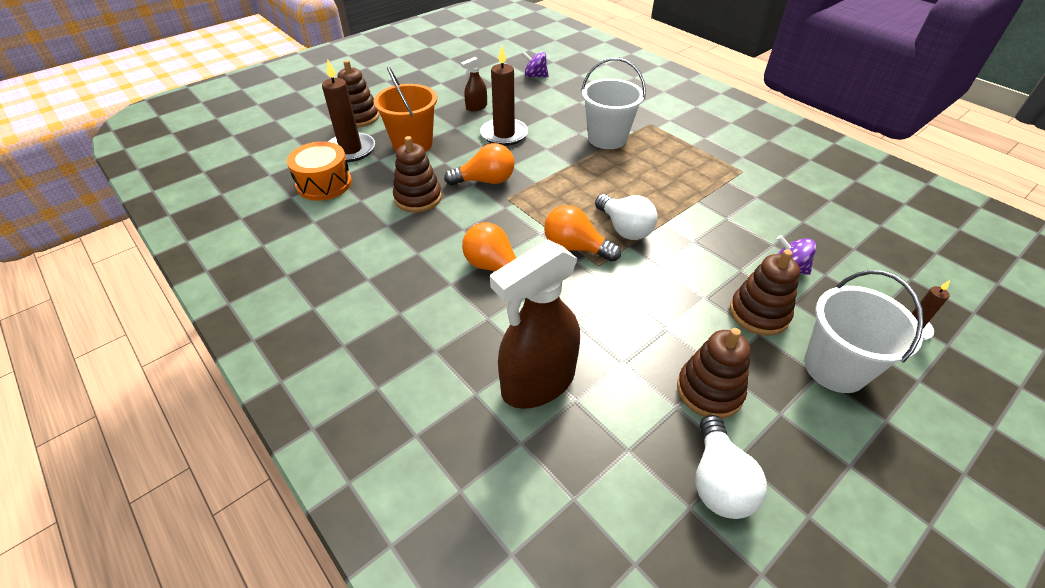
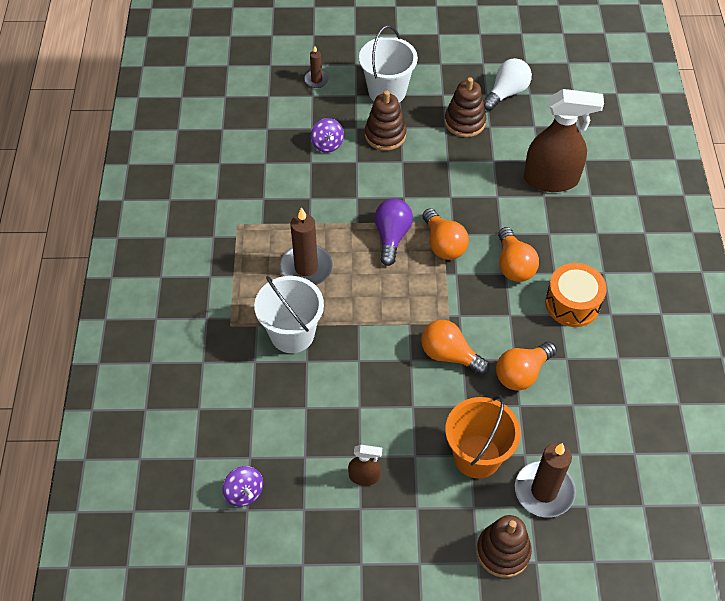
camera: 140 degrees left, 10 degrees up
(324, 184) = (595, 451): orange drum -> orange drum (572, 303)
(418, 198) = (522, 373): brown stacking toy -> orange light bulb
(504, 134) = (377, 408): brown candle -> brown candle (306, 268)
(624, 228) = (392, 236): white light bulb -> purple light bulb

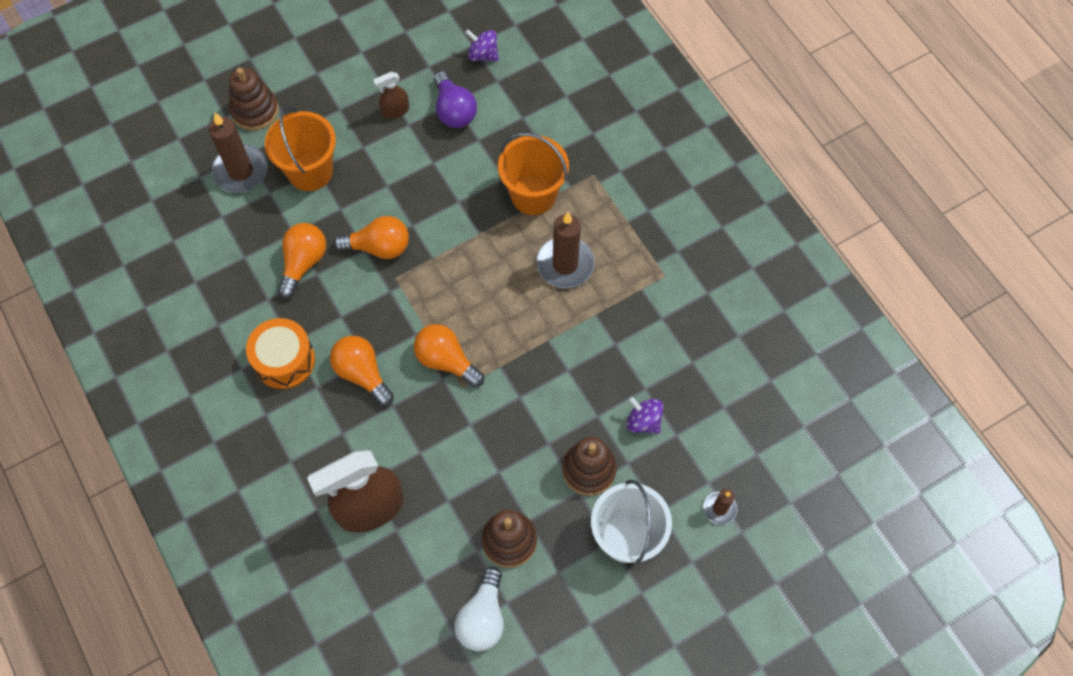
camera: 150 degrees right, 10 degrees up
(292, 334) = (533, 195): white bucket -> orange bucket
(392, 236) = (503, 342): purple light bulb -> purple light bulb (454, 110)

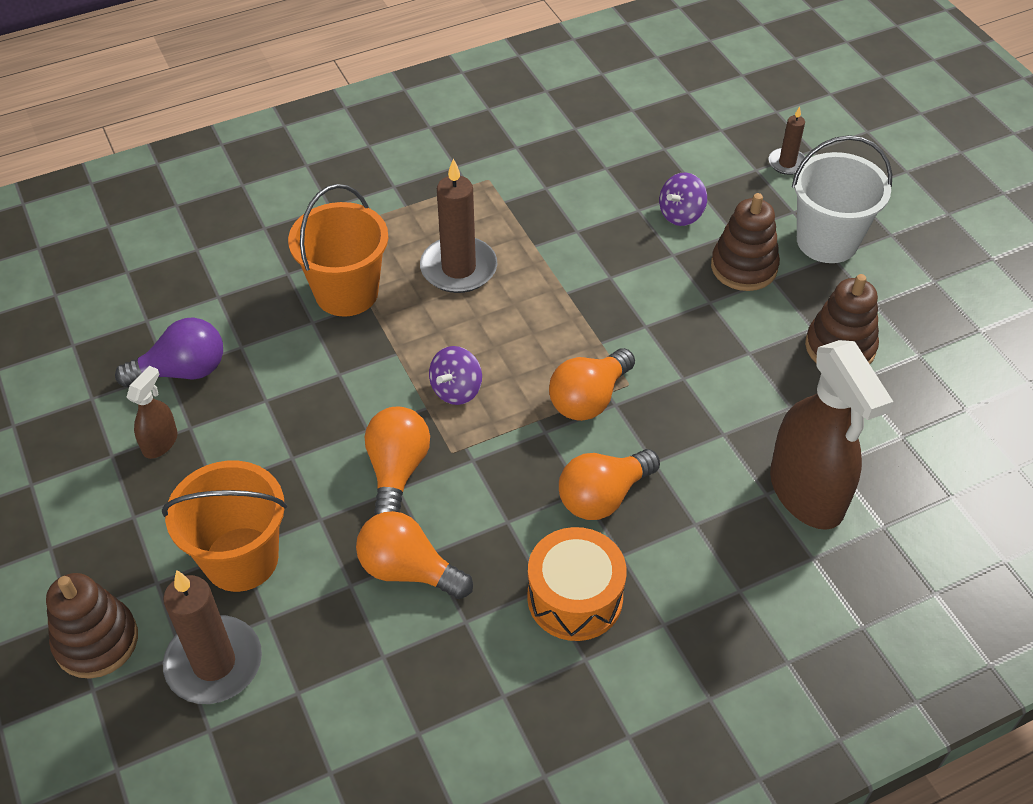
camera: 85 degrees left, 15 degrees down
(395, 111) = (160, 442): brown spray bottle -> brown spray bottle turned 135 degrees counterclockwise
(483, 55) = (95, 333): purple spinning top -> purple spinning top (456, 390)
(483, 618) = (942, 378): white light bulb -> none

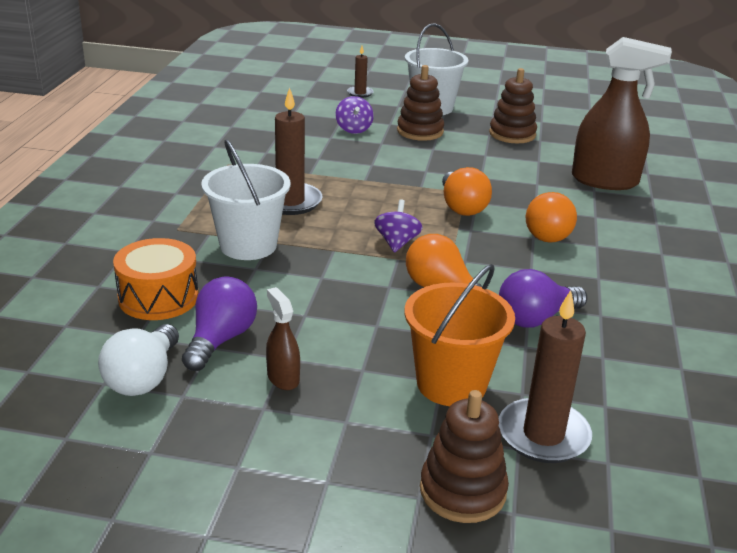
camera: 55 degrees left, 20 degrees down
(95, 362) = (143, 378): none -> white light bulb
(346, 293) = (248, 245): orange bucket -> white bucket
(408, 570) = (535, 319): orange light bulb -> purple light bulb
(456, 390) = (397, 243): purple spinning top -> purple spinning top turned 150 degrees counterclockwise
(575, 598) = (616, 271): orange drum -> orange drum (158, 297)

